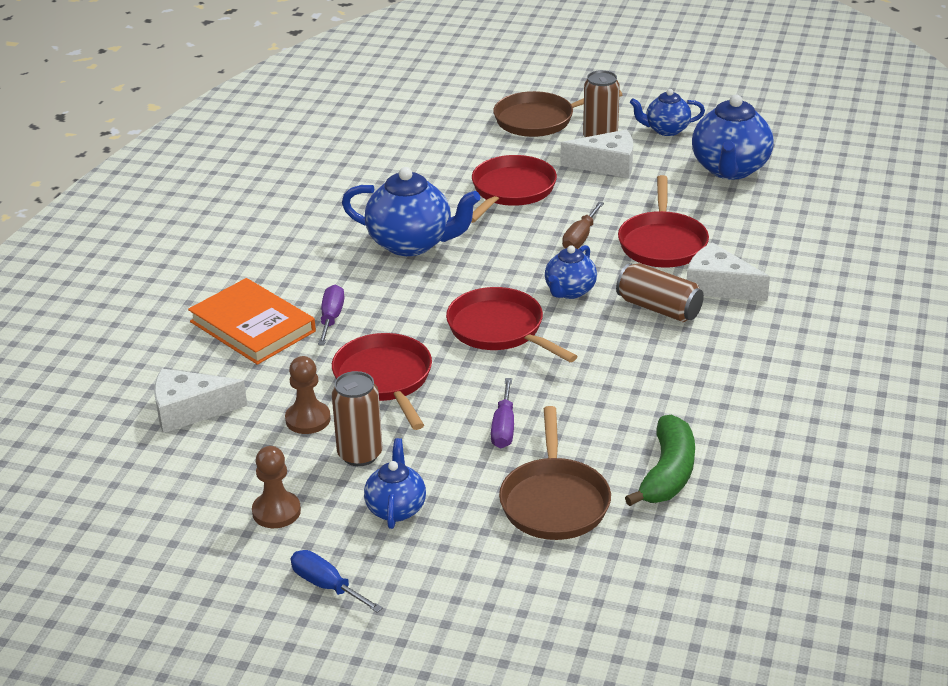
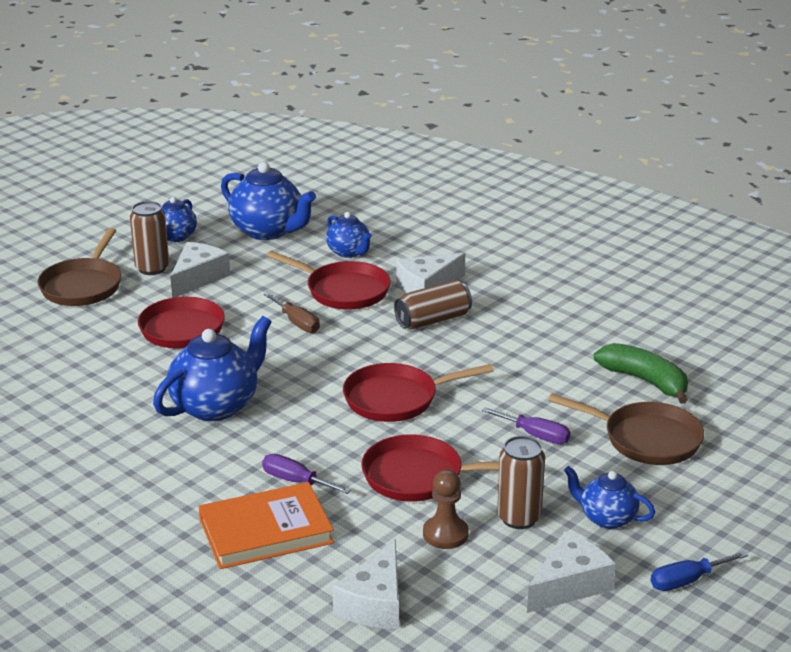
camera: 65 degrees left, 5 degrees down
(276, 511) = (569, 585): brown pawn -> white cheese
(569, 291) = (371, 351): blue teapot -> blue teapot (349, 252)

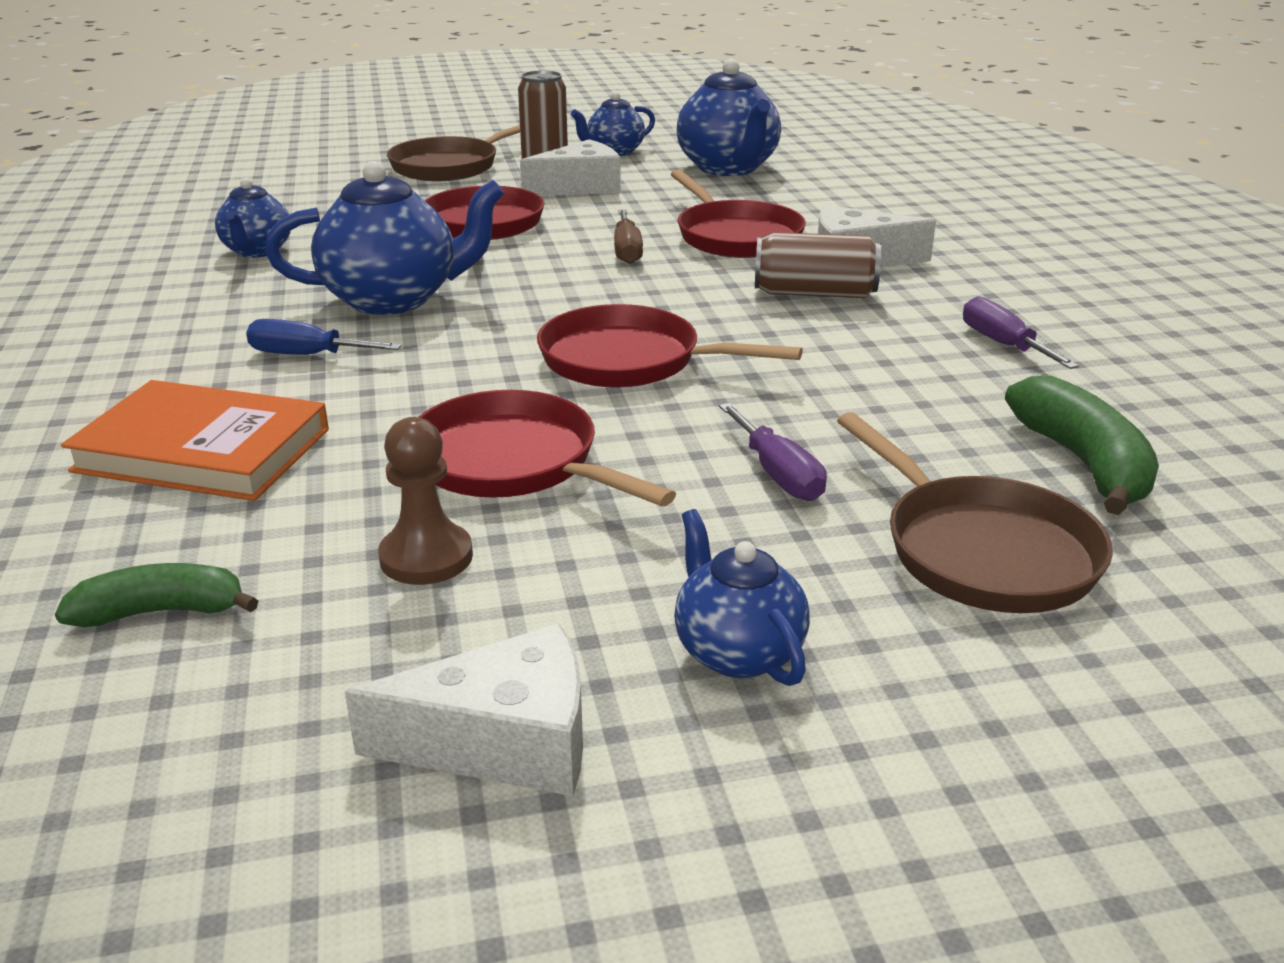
camera: 35 degrees right, 0 degrees up
(296, 481) = (342, 407): purple screwdriver -> purple screwdriver (1003, 344)
(349, 252) = (799, 205): blue teapot -> blue teapot (257, 251)
(375, 603) = (162, 612): white cheese -> green banana
(519, 518) = (578, 583): brown can -> none
(687, 581) = (755, 861): blue screwdriver -> blue screwdriver (307, 355)

